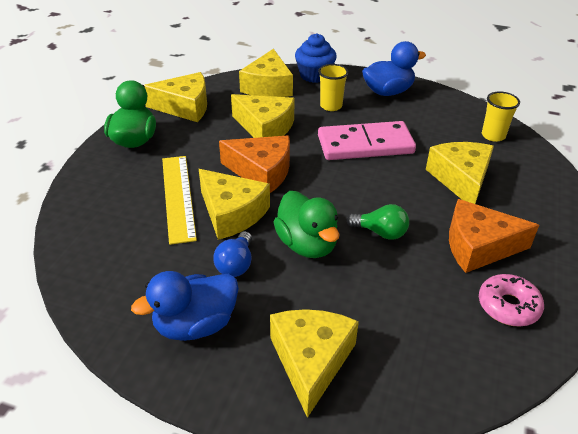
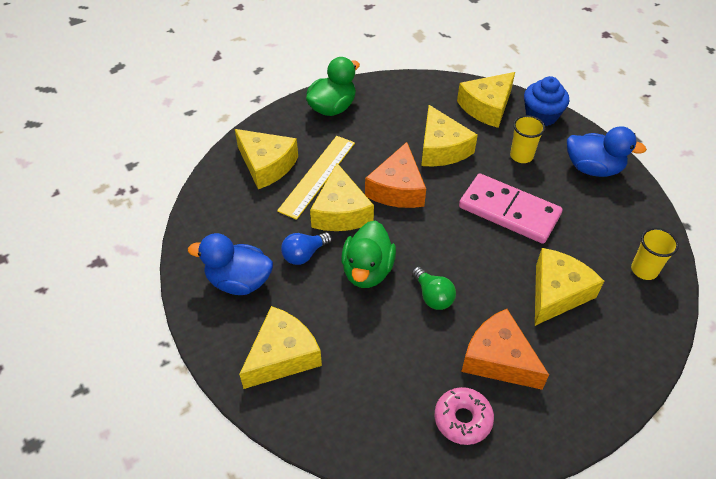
camera: 40 degrees right, 10 degrees up
(185, 107) = (398, 94): yellow cheese -> yellow cheese (266, 165)
(261, 172) = (397, 189): orange cheese -> orange cheese turned 45 degrees clockwise

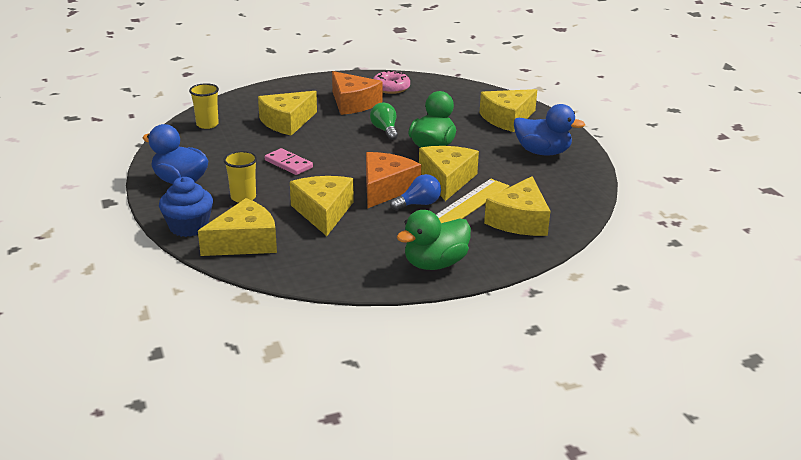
camera: 170 degrees left, 20 degrees down
(266, 165) = (519, 220): yellow cheese -> yellow cheese turned 120 degrees counterclockwise
(304, 254) = (485, 160): blue light bulb -> blue light bulb (418, 204)
(509, 211) = (288, 164): pink domino -> pink domino, size x0.54

